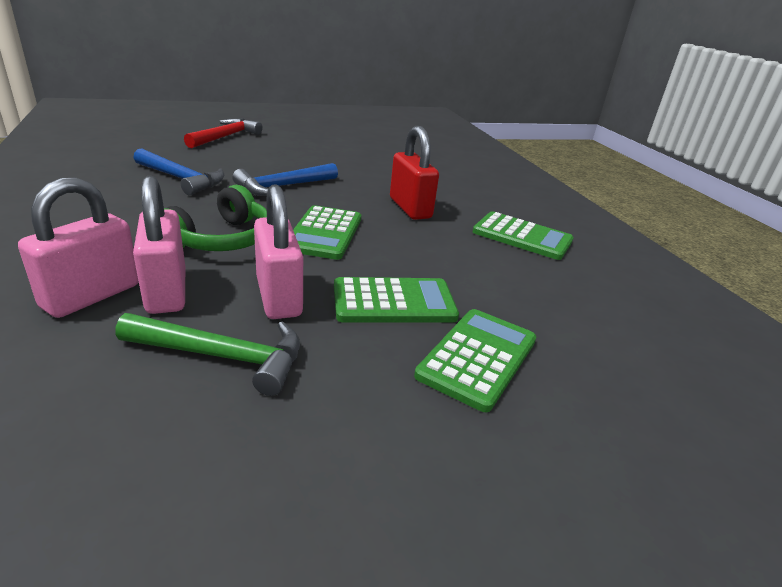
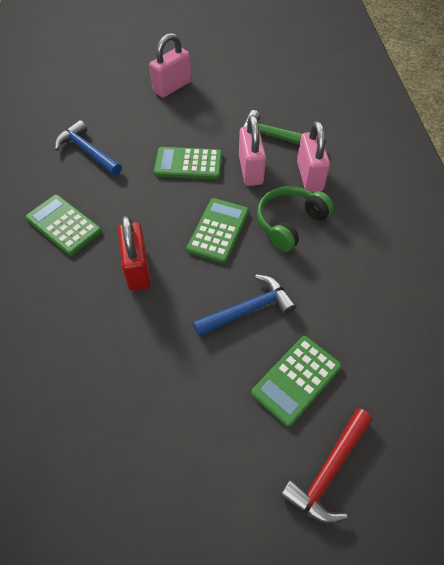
camera: 165 degrees left, 25 degrees up
(91, 296) = (345, 174): pink padlock -> pink padlock (172, 87)
(181, 179) = (344, 323): blue hammer -> blue hammer (87, 151)
(477, 358) = (160, 130): green calculator -> green calculator (296, 380)

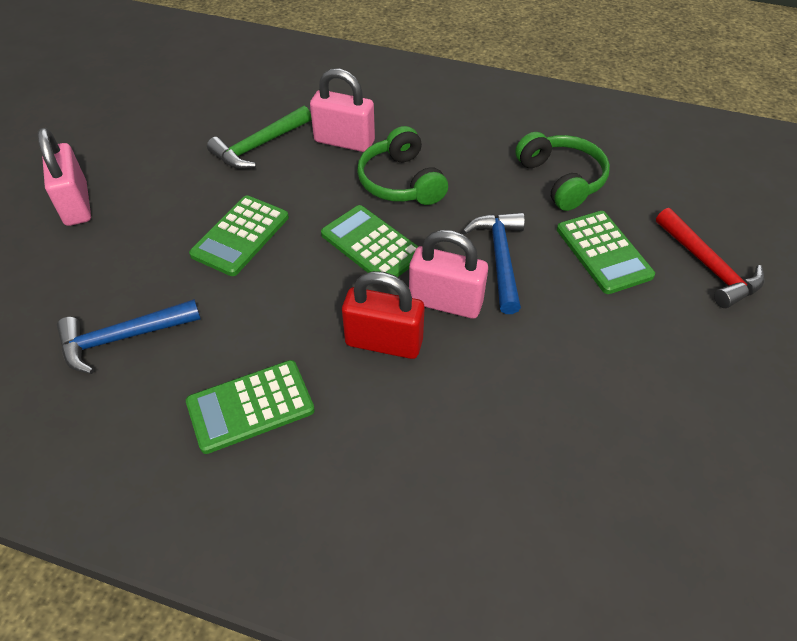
camera: 65 degrees left, 5 degrees down
(250, 170) = (297, 184): pink padlock -> pink padlock (445, 302)
(364, 325) = (561, 179): none -> green headphones

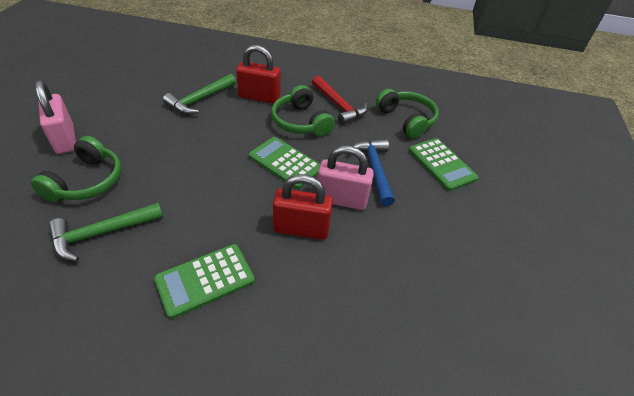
camera: 10 degrees left, 5 degrees down
(104, 266) = (87, 181): none -> green headphones
(122, 338) = (102, 233): blue hammer -> green hammer
(240, 236) = (190, 158): green calculator -> none
(344, 141) = (259, 97): pink padlock -> red padlock
(708, 266) = (510, 172): red hammer -> red hammer (339, 105)

